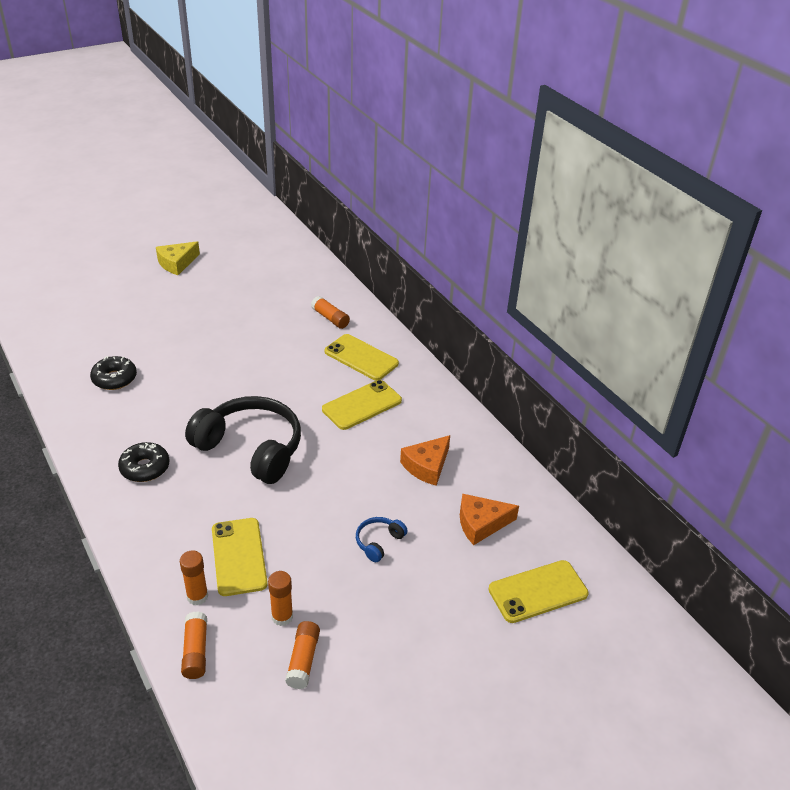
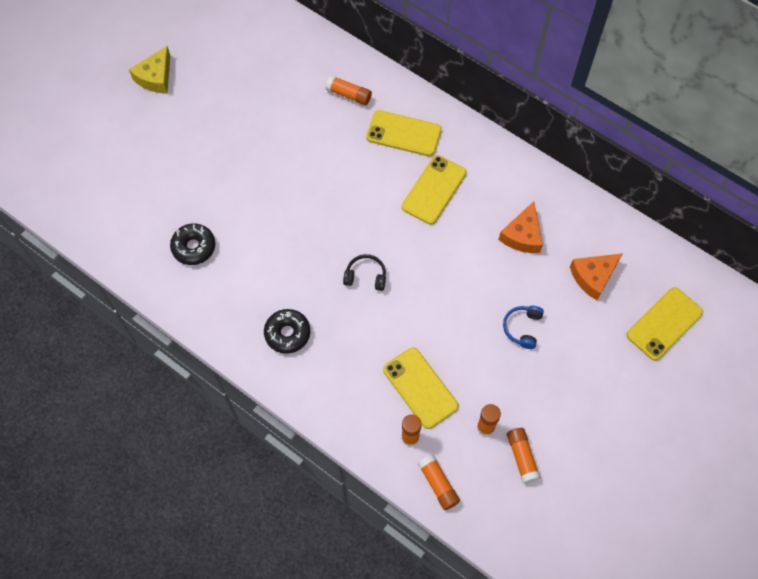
camera: 20 degrees left, 25 degrees up
(251, 448) = (366, 276): black headphones -> black headphones, size x0.42

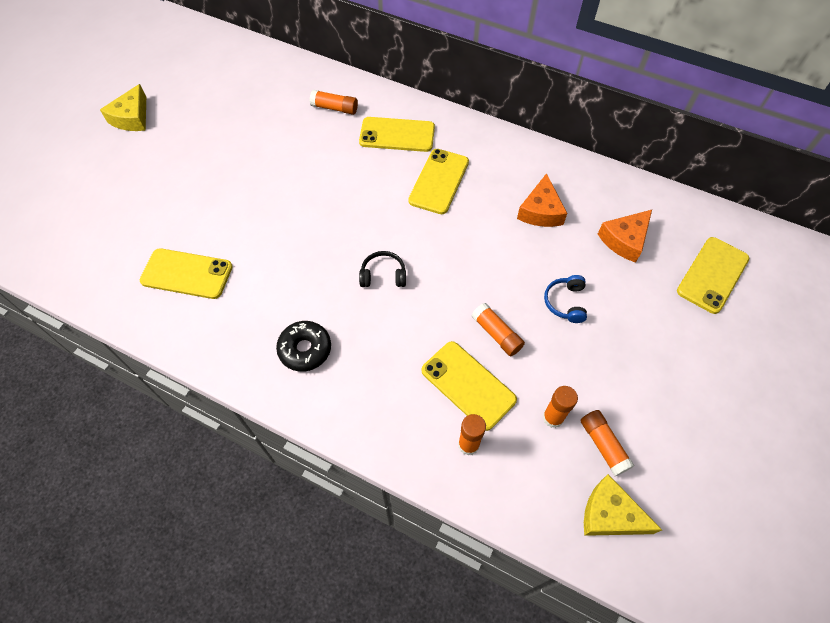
camera: 10 degrees left, 5 degrees down
(194, 247) = (187, 274): black donut -> yellow phone
(438, 484) = (514, 495): orange glue stick -> orange glue stick (496, 334)
(512, 512) = (610, 514): none -> yellow cheese

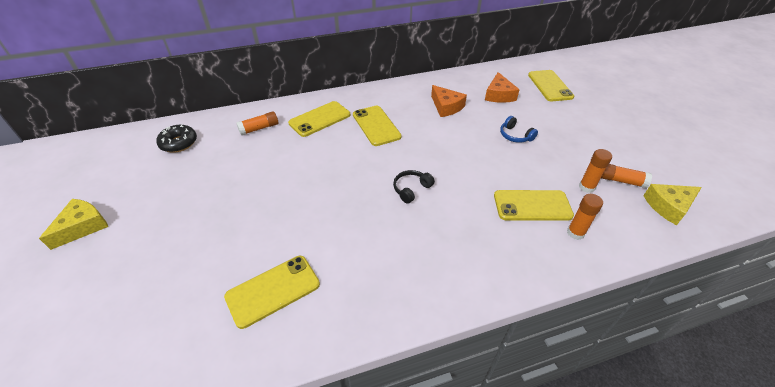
camera: 45 degrees left, 15 degrees down
(132, 118) = (82, 227): yellow cheese -> yellow cheese turned 120 degrees counterclockwise
(305, 349) = (423, 264): black donut -> black donut (179, 143)
(496, 334) = (508, 172): orange glue stick -> none

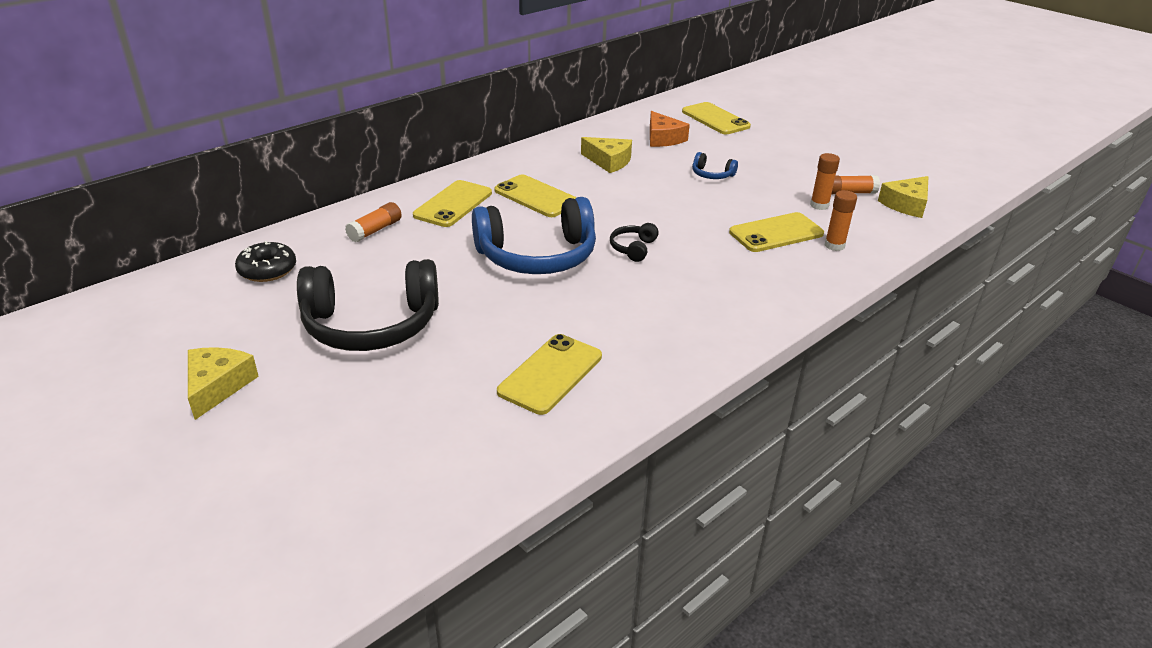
camera: 25 degrees left, 10 degrees down
(199, 205) = (371, 325): none -> black headphones
(341, 177) = (537, 256): none -> blue headphones
(446, 107) = (609, 161): orange cheese -> yellow cheese

